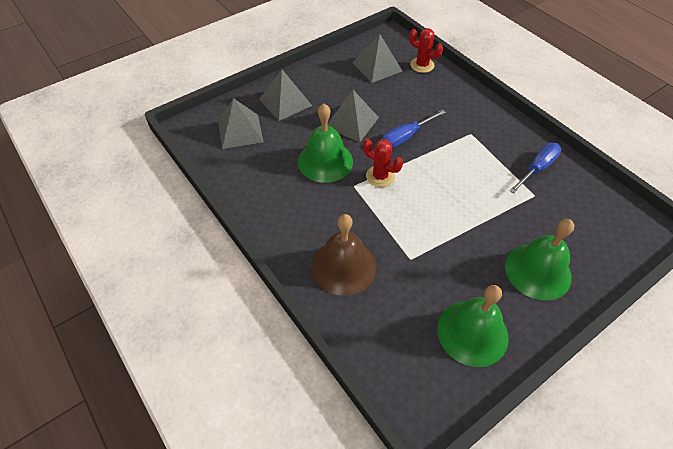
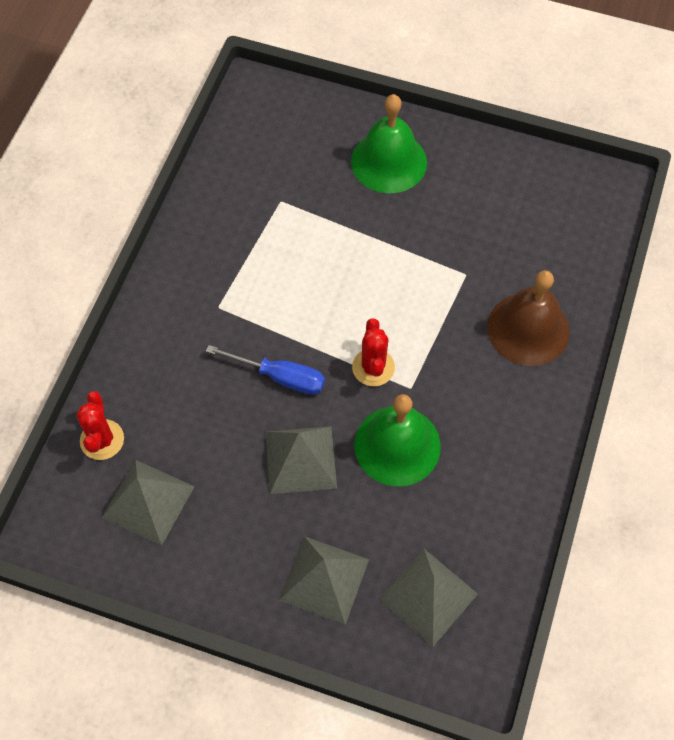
camera: 125 degrees left, 10 degrees up
(472, 332) = (504, 185): green bell -> none
(537, 168) = (233, 214): blue screwdriver -> none

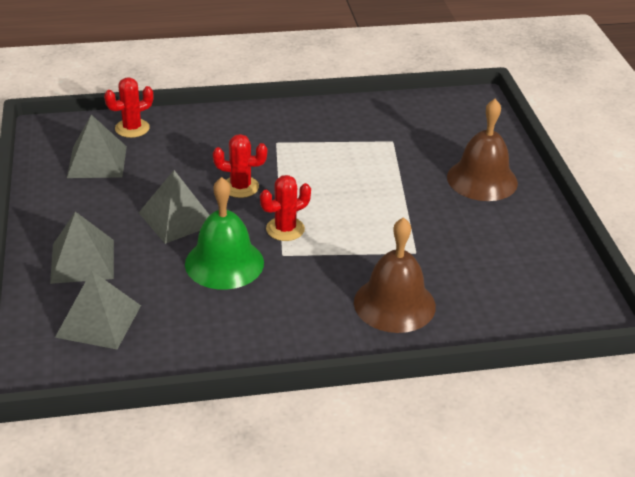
camera: 60 degrees right, 25 degrees down
(280, 377) = (240, 187): blue screwdriver -> red cactus
(389, 161) = (482, 179): green bell -> brown bell

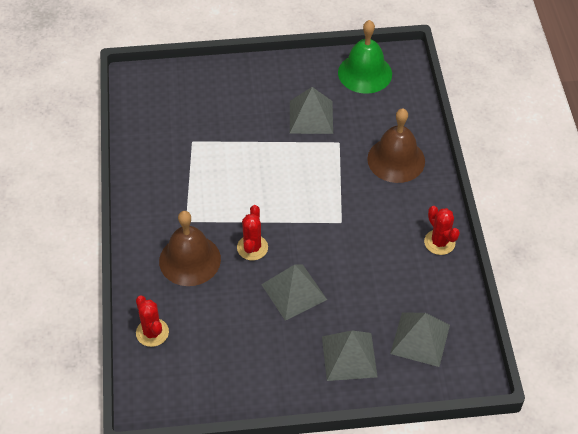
camera: 85 degrees left, 15 degrees up
(97, 162) = (206, 357): grey pyramid -> grey pyramid (311, 117)
(224, 263) = (351, 259): green bell -> green bell (365, 73)
(285, 229) = (310, 219): red cactus -> red cactus (439, 242)
(482, 179) = (251, 92): brown bell -> brown bell (190, 260)

